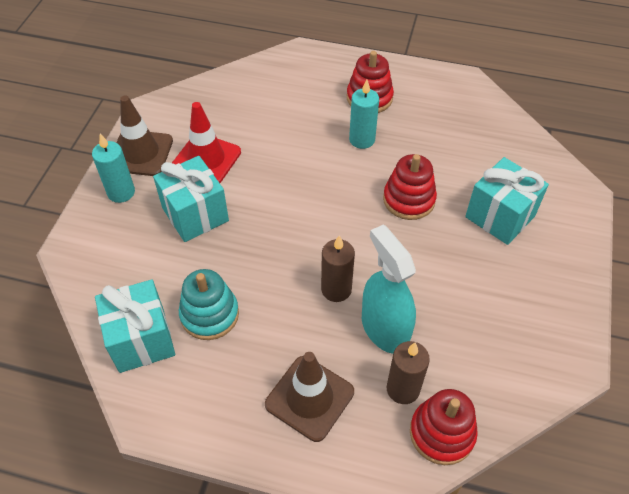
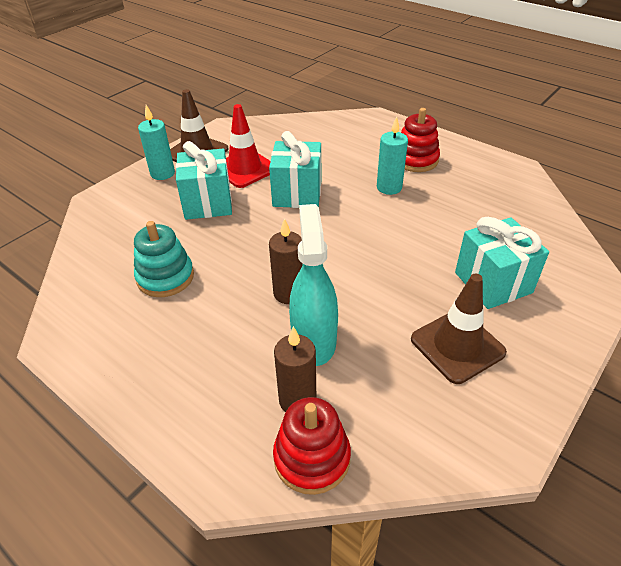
camera: 25 degrees right, 10 degrees down
(142, 339) = (98, 278): turquoise gift -> turquoise gift (297, 193)
(309, 398) = (202, 374): brown traffic cone -> brown traffic cone (457, 346)
(409, 200) = (405, 243): red stacking toy -> none

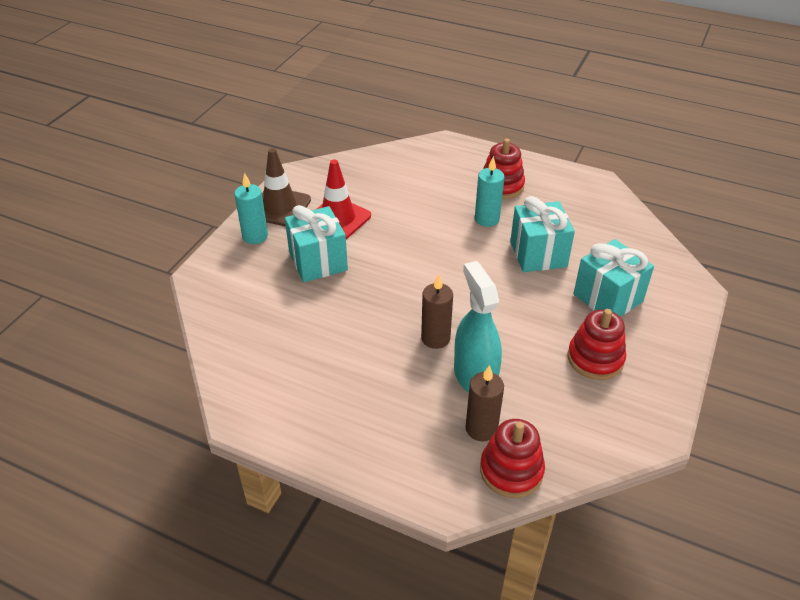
camera: 15 degrees left, 0 degrees up
(165, 277) = (313, 343): turquoise stacking toy -> none
(297, 193) = (402, 238): turquoise gift -> turquoise gift (538, 254)
(457, 346) = (595, 359): brown traffic cone -> red stacking toy

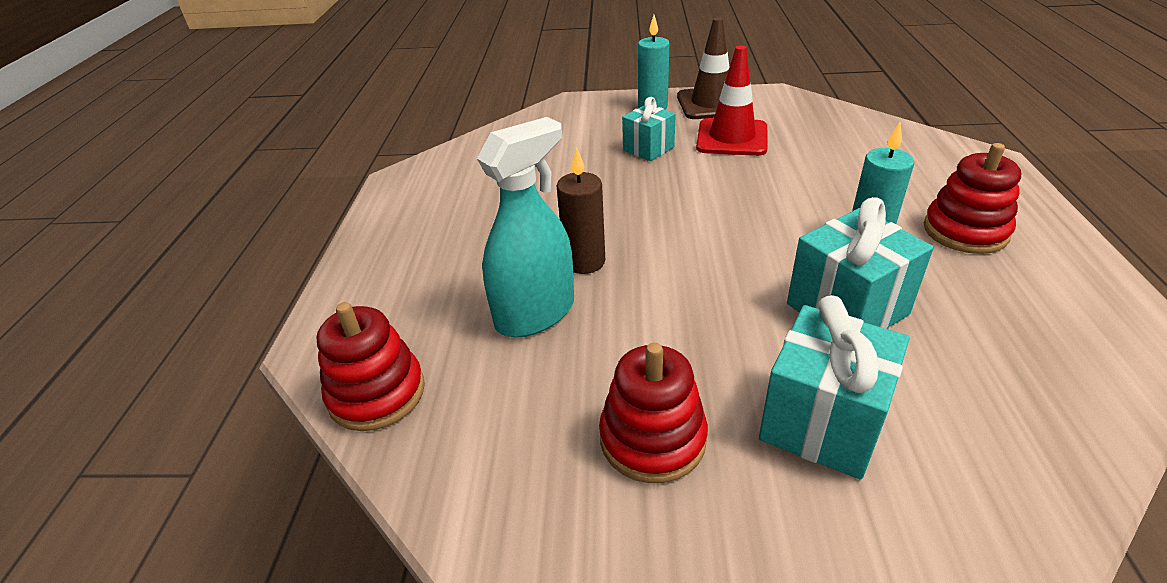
camera: 70 degrees right, 5 degrees down
(318, 261) = (648, 149): turquoise gift -> turquoise gift, size x0.63
(481, 428) = (443, 345): brown candle -> none

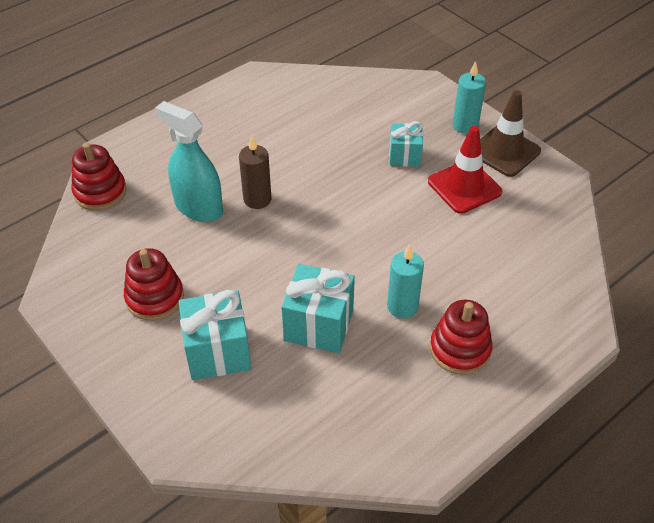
camera: 45 degrees right, 10 degrees up
(535, 313) = (198, 207): turquoise spray bottle -> turquoise spray bottle turned 150 degrees counterclockwise

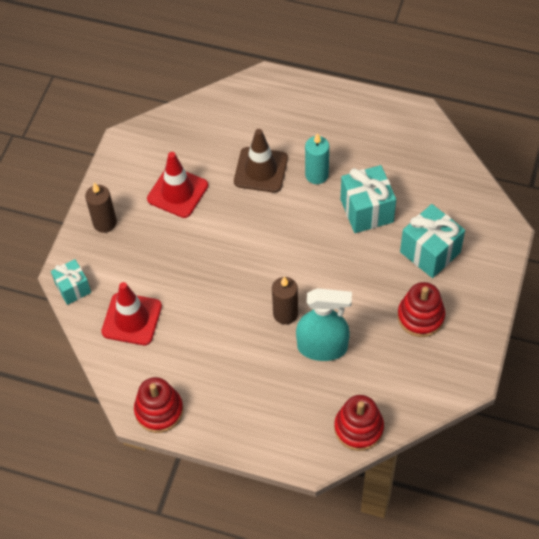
camera: 120 degrees left, 10 degrees up
(198, 207) = (322, 347): turquoise spray bottle -> turquoise spray bottle turned 90 degrees counterclockwise
(345, 104) = (132, 319): none -> red traffic cone
(404, 156) = (169, 245): turquoise gift -> turquoise gift (73, 288)
(460, 349) = (327, 131): red stacking toy -> red stacking toy (159, 410)
(465, 125) = (105, 223): turquoise candle -> brown candle
(504, 151) = (119, 185): brown traffic cone -> brown traffic cone (261, 170)

